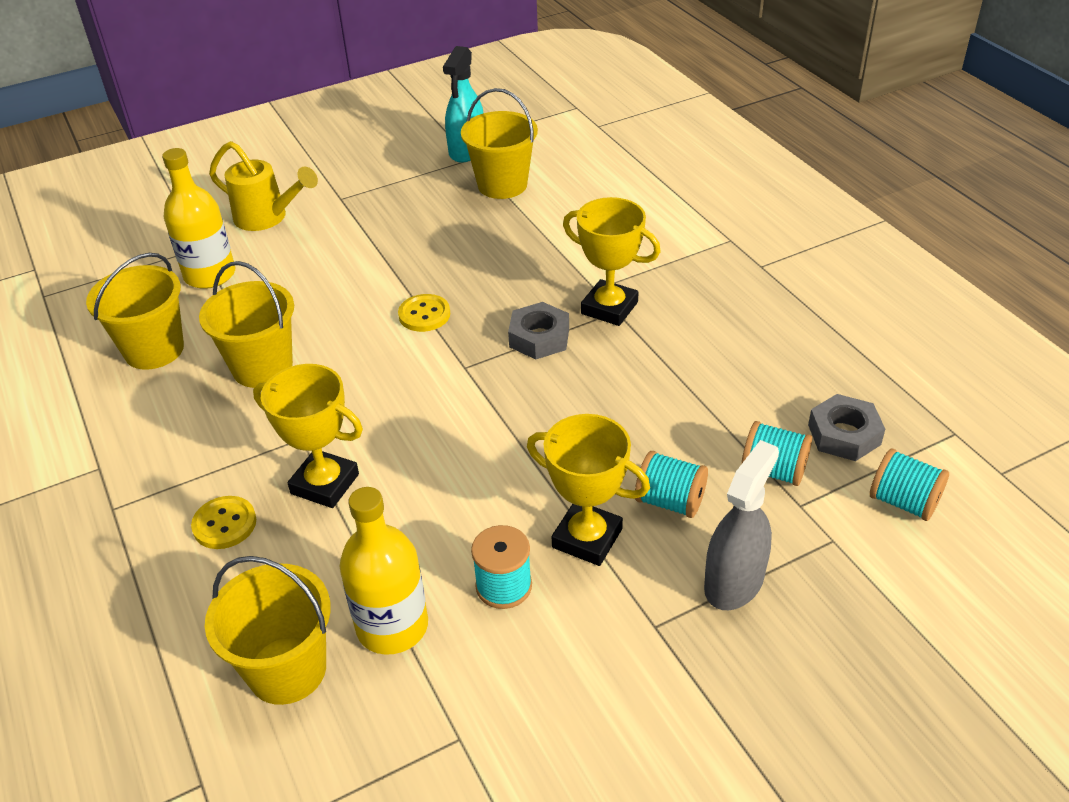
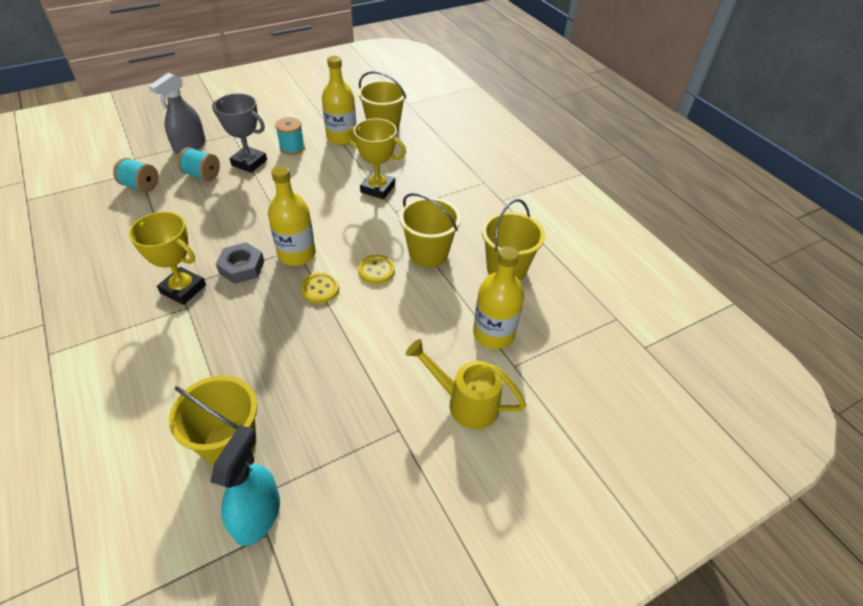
camera: 175 degrees right, 5 degrees up
(224, 524) = (424, 174): yellow button -> yellow button (376, 270)
(462, 358) = (296, 254): none -> yellow bottle
(587, 538) = (249, 162): yellow trophy -> grey trophy
(844, 434) = (88, 201): grey nut -> none
(903, 502) = (86, 171): turquoise spool -> none

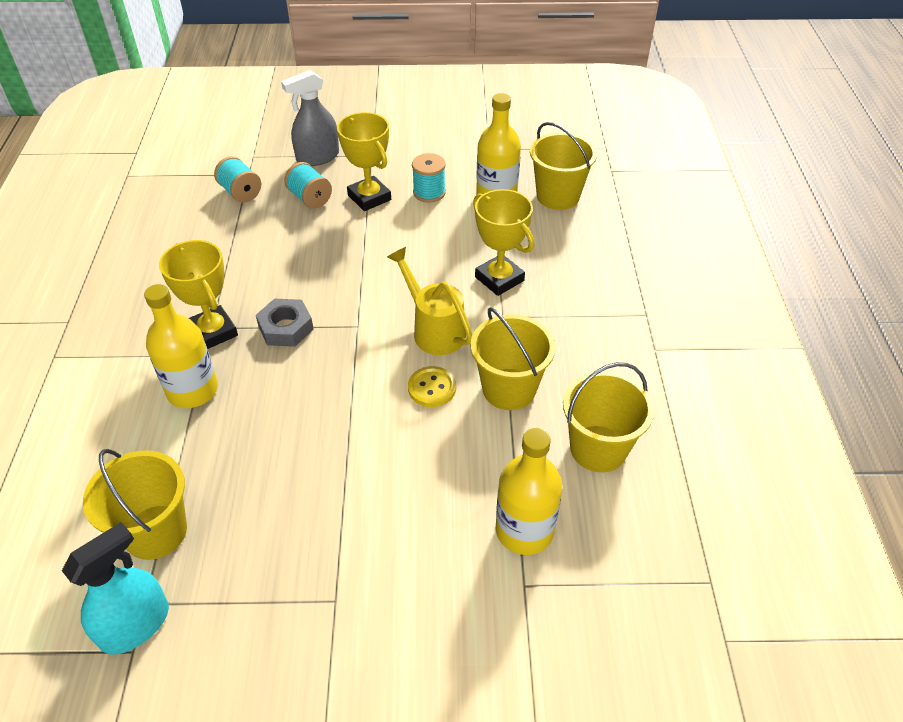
camera: 30 degrees right, 0 degrees up
(249, 162) = (369, 197): grey trophy -> yellow trophy
(296, 254) = (353, 333): yellow bottle -> yellow bottle (192, 390)
(320, 289) = (353, 387): yellow button -> none
(465, 403) = (432, 604): yellow watering can -> yellow watering can (434, 330)

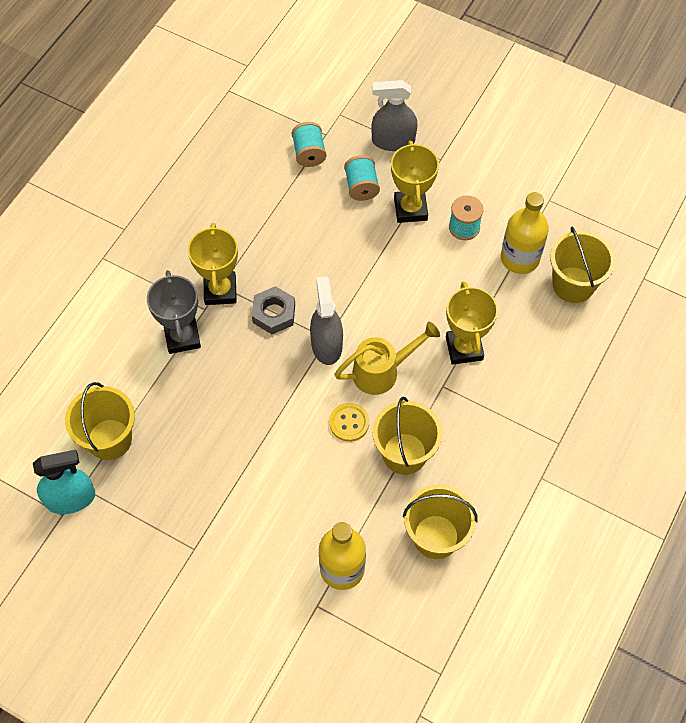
camera: 30 degrees right, 15 degrees up
(192, 390) = (182, 337): yellow bottle -> grey trophy
(360, 331) = (326, 345): none -> grey spray bottle
(434, 330) = (382, 371): yellow watering can -> yellow watering can turned 75 degrees clockwise

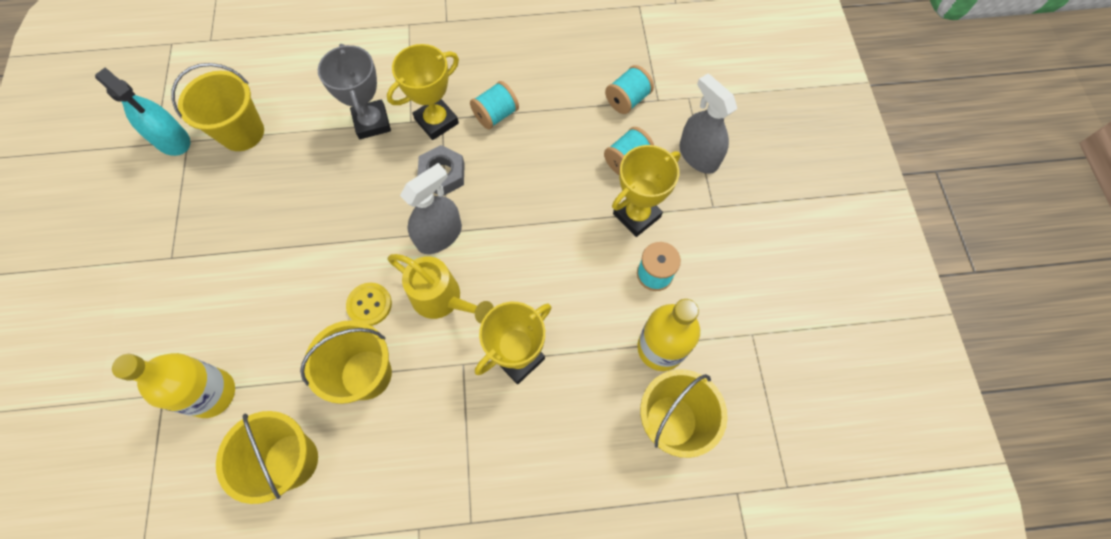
camera: 55 degrees right, 5 degrees up
(182, 337) = (372, 122): grey trophy -> grey trophy turned 60 degrees counterclockwise
(249, 247) = (496, 115): none -> turquoise spool

